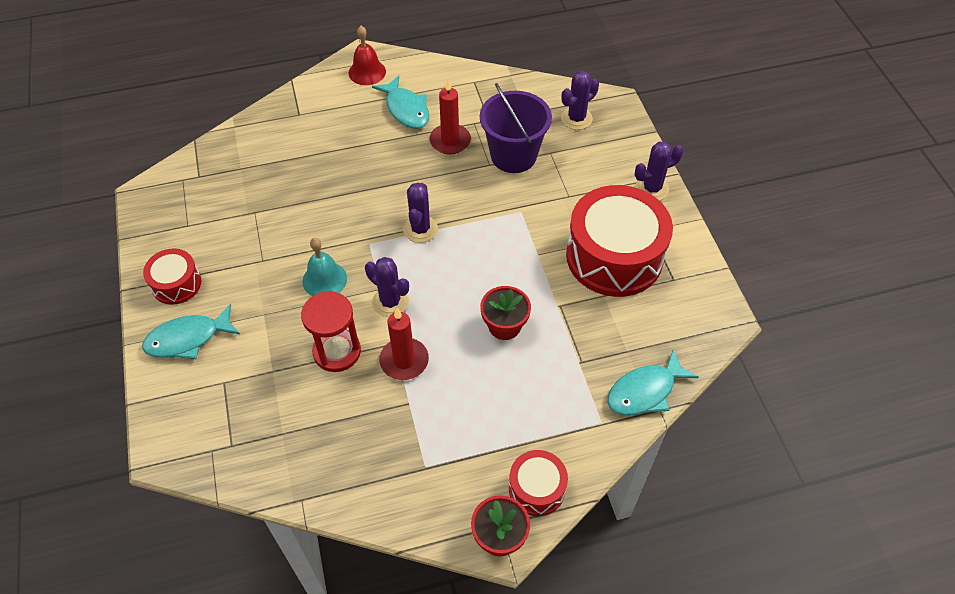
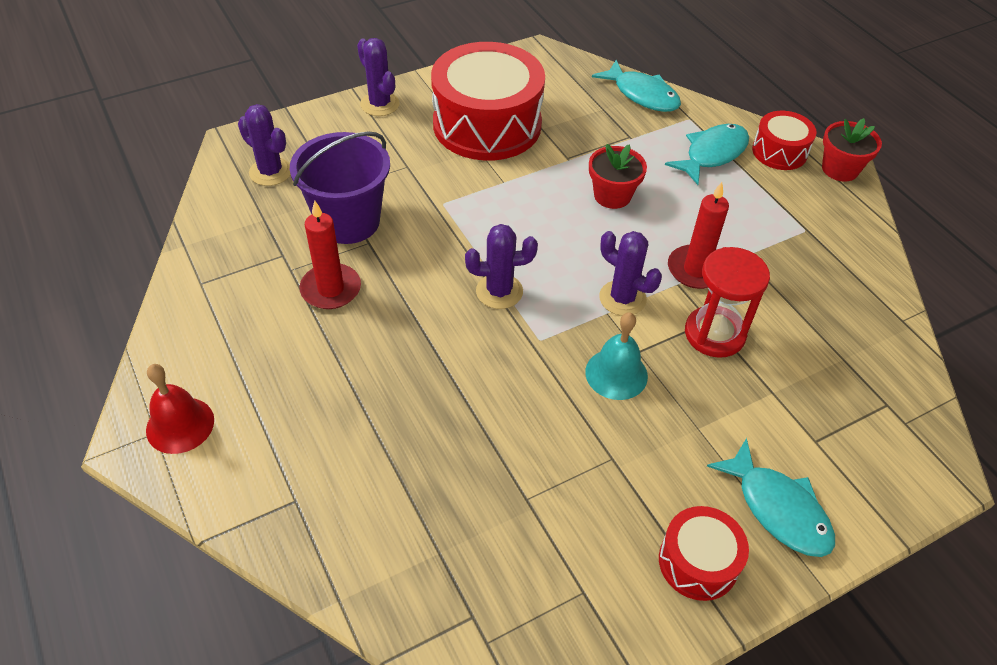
camera: 105 degrees left, 5 degrees down
(390, 302) = (622, 298): purple cactus -> purple cactus turned 75 degrees counterclockwise
(406, 109) = (269, 352): turquoise fish -> turquoise fish (712, 154)

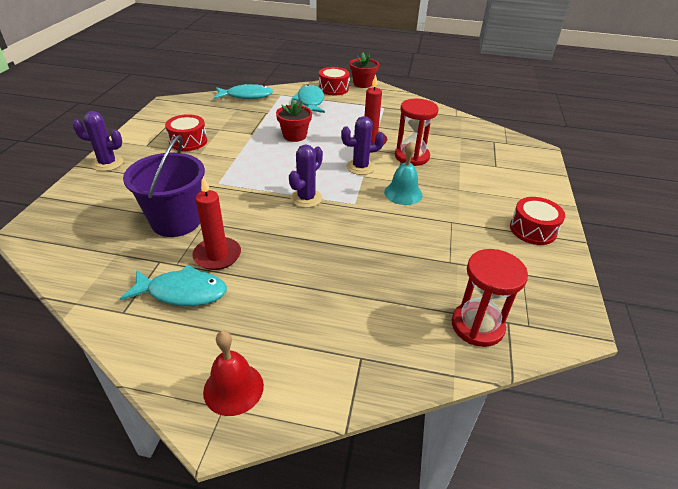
camera: 50 degrees left, 10 degrees down
(270, 172) = (82, 230): purple cactus -> none
(436, 586) = (477, 326): none -> red hourglass
(487, 124) = (188, 141): red drum -> red drum, size x0.50
(778, 509) = (522, 193): turquoise fish -> turquoise fish (182, 292)

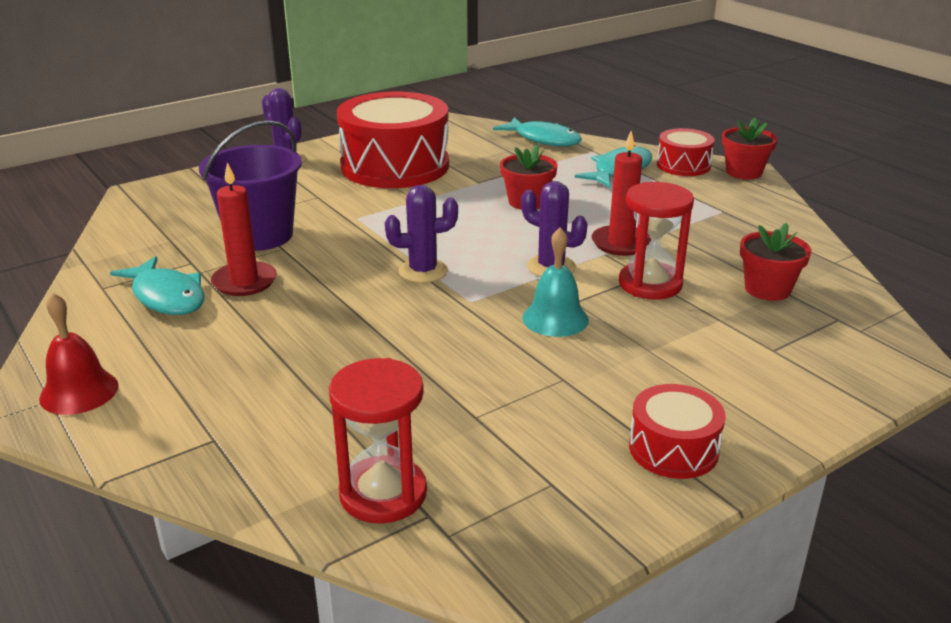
camera: 45 degrees right, 10 degrees down
(188, 141) = (395, 166): red drum -> red drum, size x2.02
(454, 139) = (767, 289): none -> red flower pot

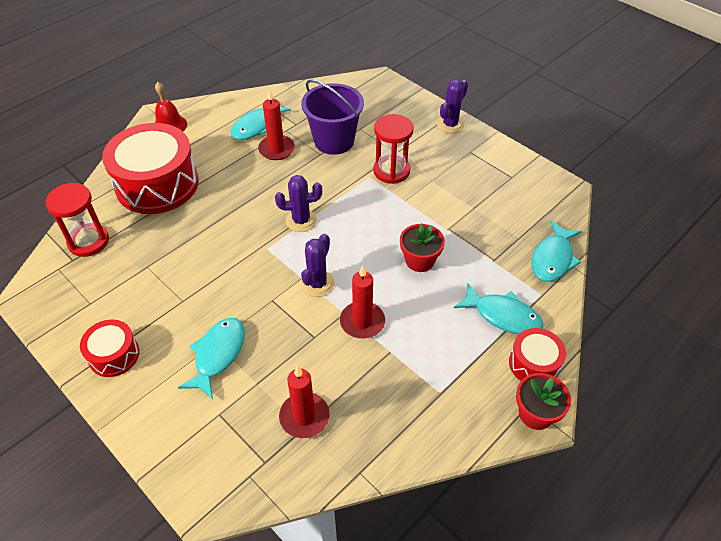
camera: 80 degrees right, 20 degrees up
(395, 166) = (460, 179): red drum -> red drum (157, 184)
(423, 271) = (301, 220): purple cactus -> purple cactus turned 75 degrees counterclockwise
(555, 318) = (249, 291): turquoise bell -> none
(650, 284) = (301, 341): red hourglass -> red hourglass (391, 171)
(672, 348) = (218, 355): none -> turquoise fish
(767, 289) = (304, 417): red flower pot -> red candle

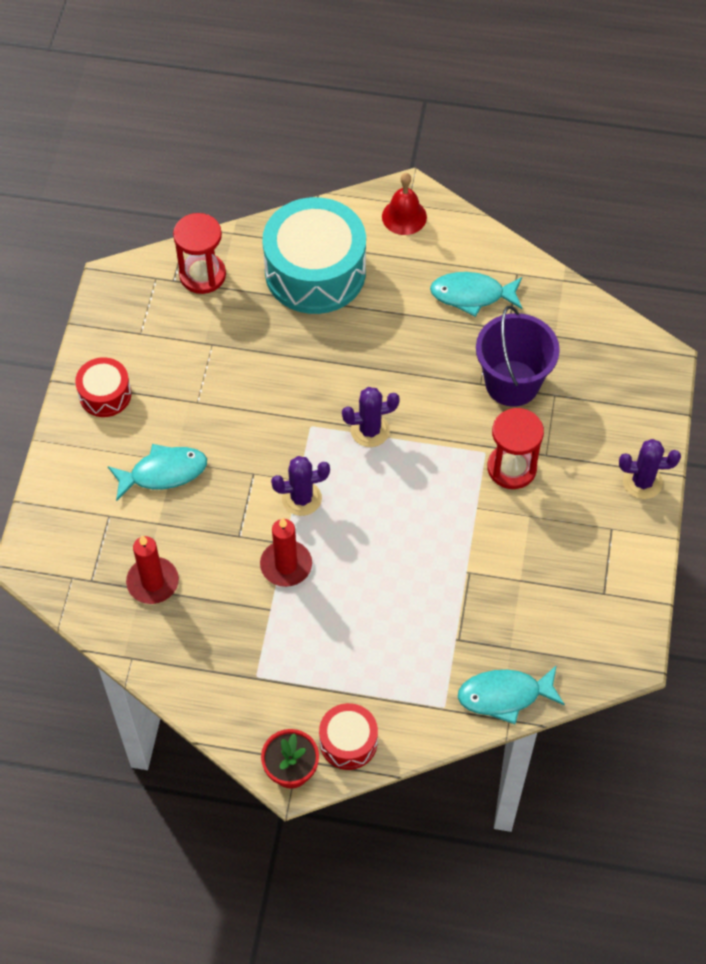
camera: 55 degrees right, 10 degrees up
(157, 184) = (315, 272): red drum -> turquoise drum
(276, 149) = (452, 339): red candle -> none
(301, 220) = (370, 430): purple cactus -> purple cactus turned 60 degrees counterclockwise
(419, 260) = (402, 570): red flower pot -> none
(503, 315) = (388, 685): turquoise fish -> none

